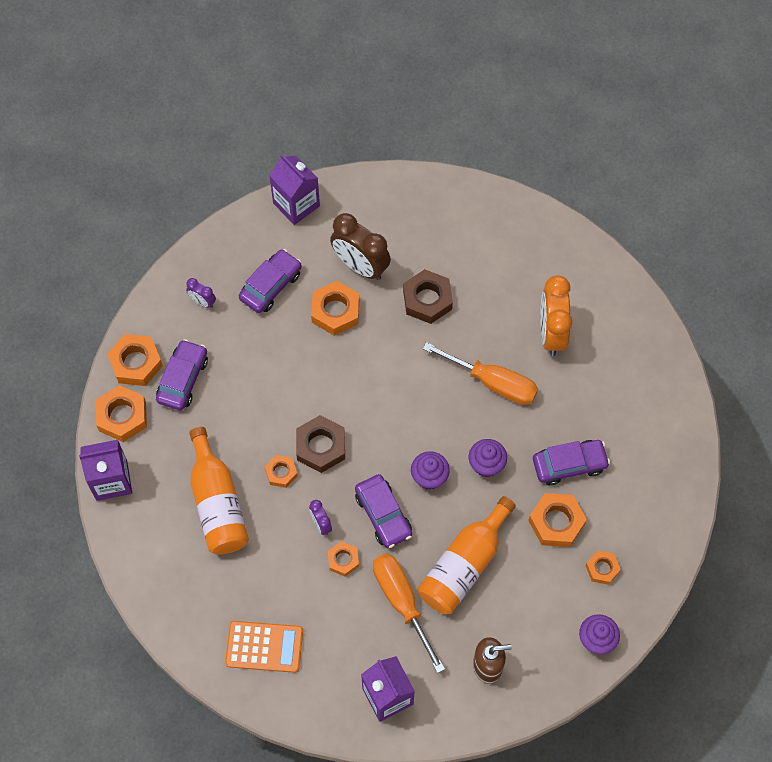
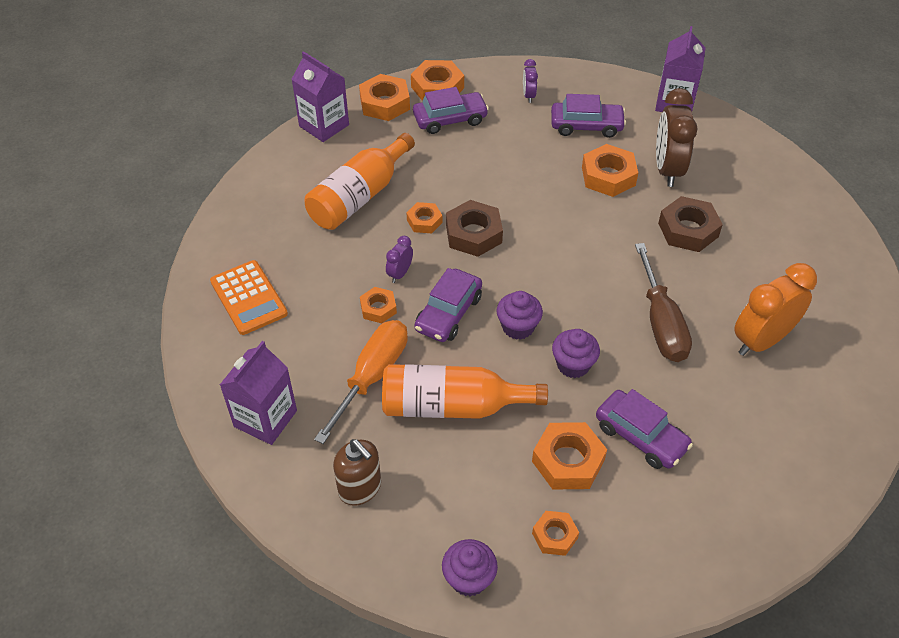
camera: 55 degrees right, 15 degrees down
(493, 382) = (661, 323): orange screwdriver -> brown screwdriver

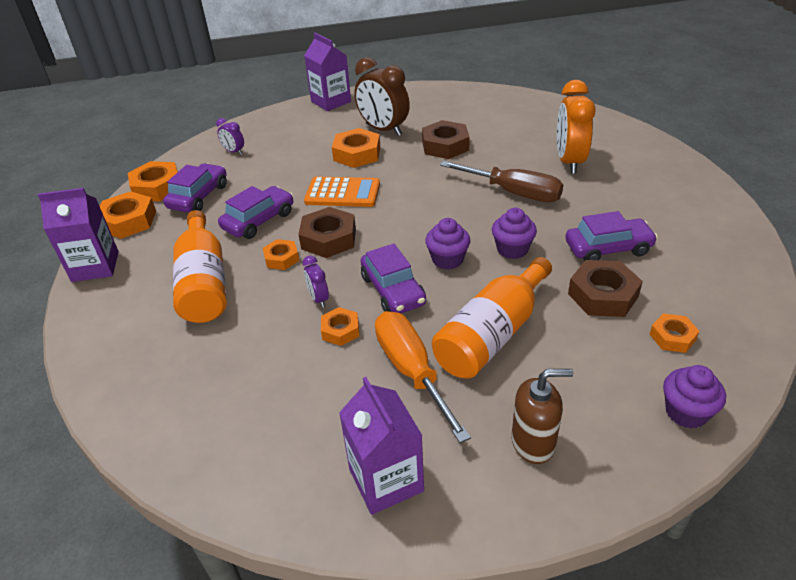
camera: 50 degrees left, 10 degrees down
(248, 298) = (221, 419): orange calculator -> orange calculator (342, 193)
(568, 461) = (603, 295): orange nut -> brown nut
(586, 126) = (299, 142): purple car -> purple car (259, 220)

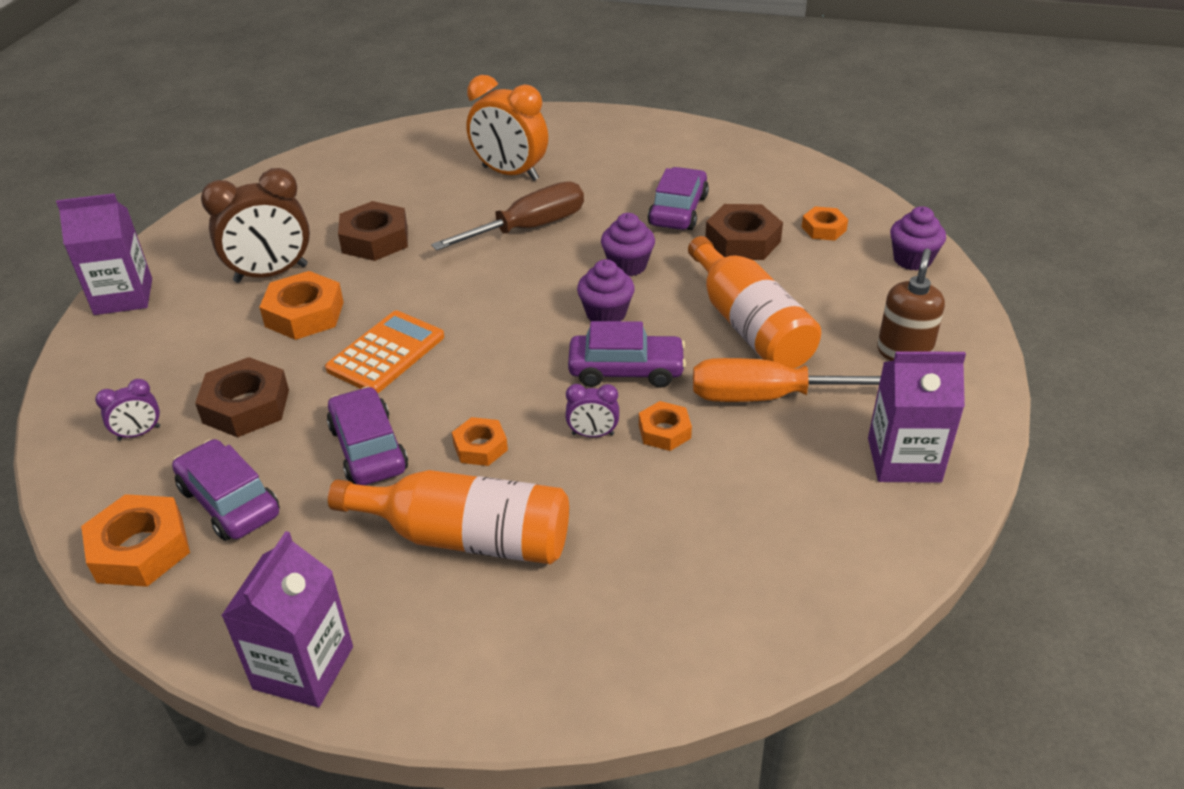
camera: 65 degrees left, 0 degrees up
(128, 221) = (208, 604): orange nut -> none
(328, 239) = (477, 393): brown nut -> brown nut (246, 406)

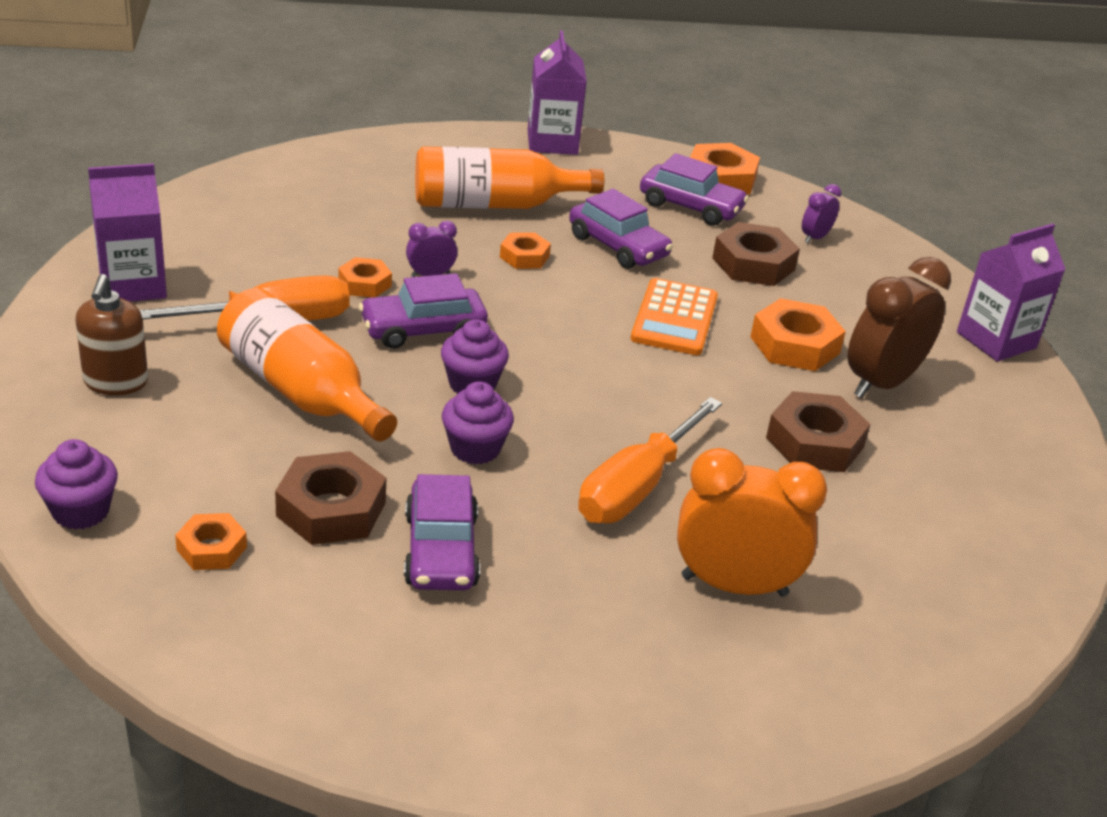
camera: 155 degrees right, 5 degrees down
(528, 228) = (636, 487): brown screwdriver -> orange screwdriver

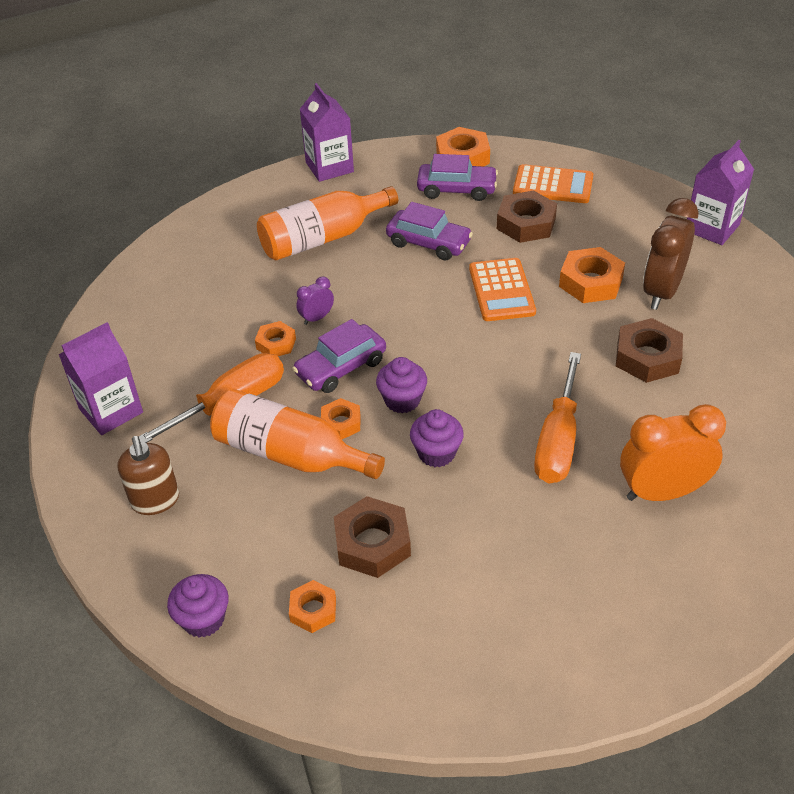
camera: 15 degrees left, 10 degrees up
(441, 550) = (464, 545): purple car -> none
(524, 257) = (371, 276): orange nut -> orange nut (341, 423)
(815, 237) = (553, 185): purple clock -> orange calculator

